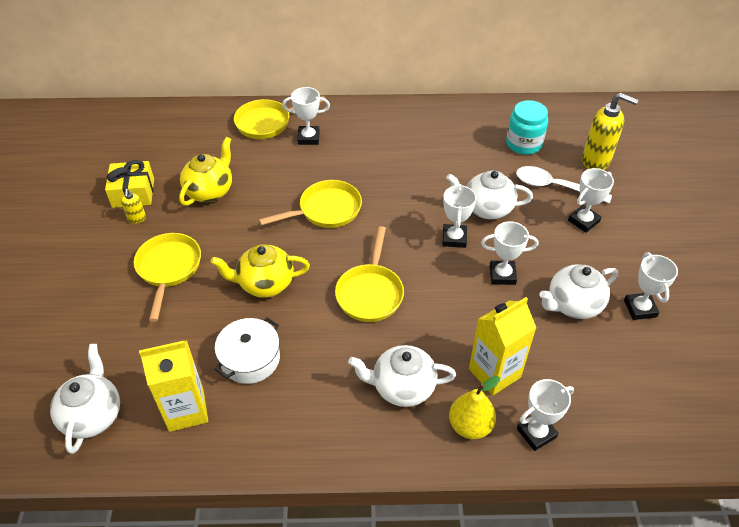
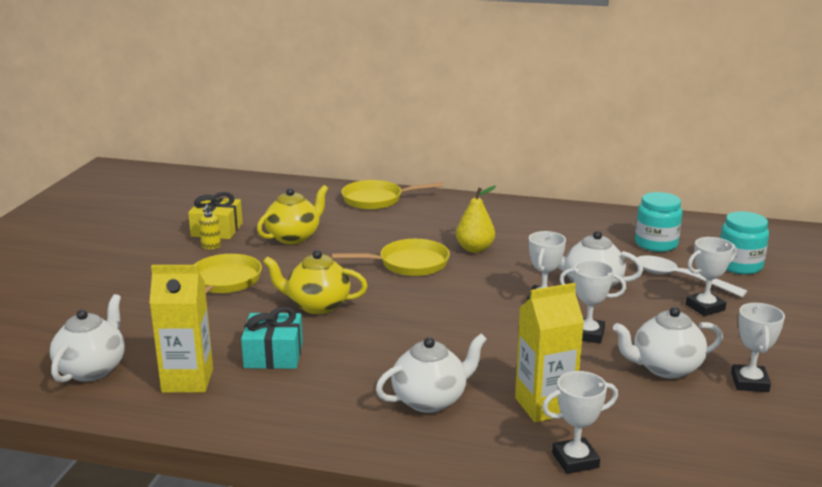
camera: 15 degrees right, 25 degrees down
(250, 358) = (273, 355): white pot -> turquoise gift
(308, 138) = (415, 214): white trophy -> none
(370, 293) = (428, 327): yellow pan -> none
(402, 387) = (430, 400): white teapot -> white teapot turned 135 degrees clockwise
(470, 426) = (496, 441): yellow pear -> yellow pear (475, 249)
(596, 161) = (739, 265): yellow soap dispenser -> turquoise jar

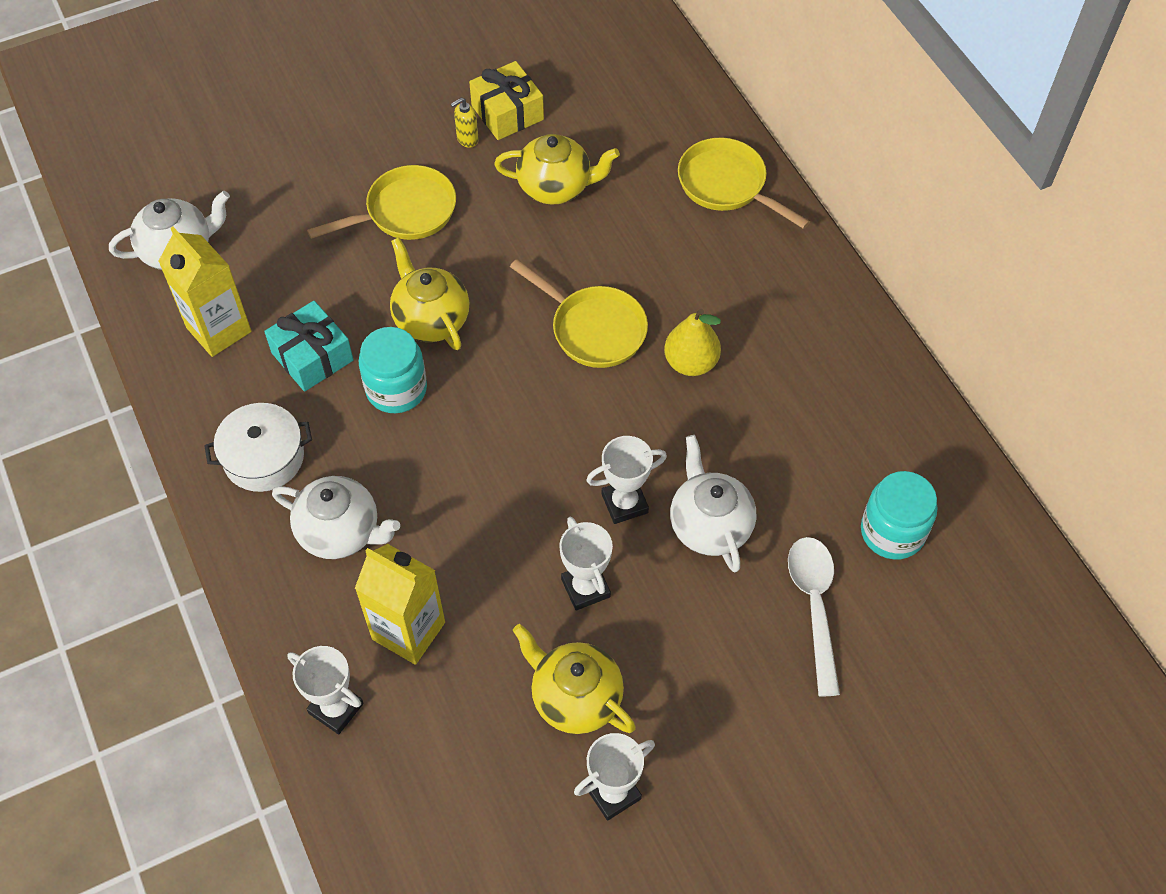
camera: 50 degrees right, 35 degrees up
(323, 405) = (264, 457): none -> white pot
(665, 368) = (575, 697): white teapot -> yellow teapot
(705, 307) = (758, 669): white trophy -> none
(739, 265) = (917, 653): turquoise jar -> turquoise jar (396, 389)

